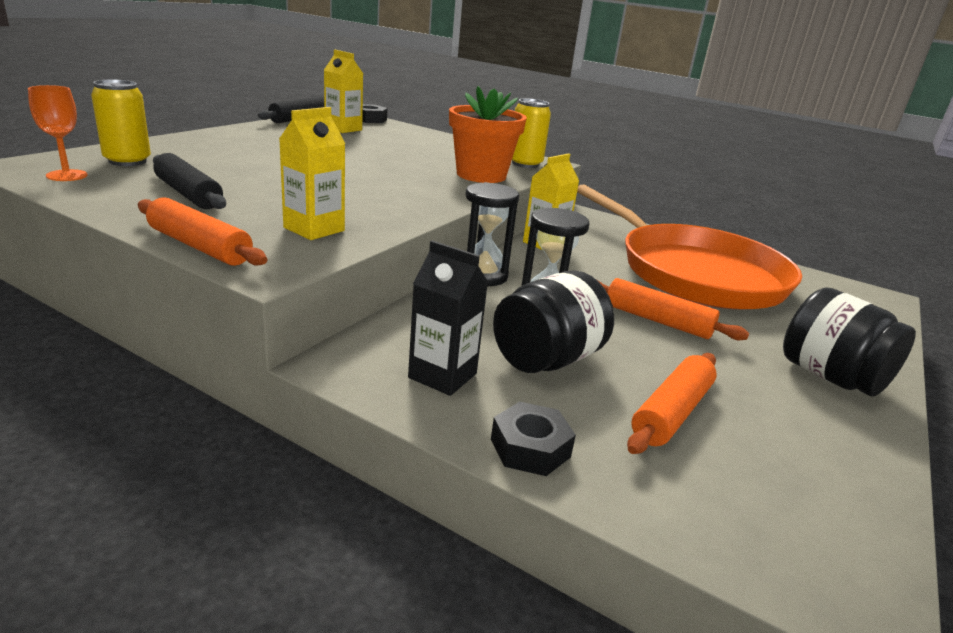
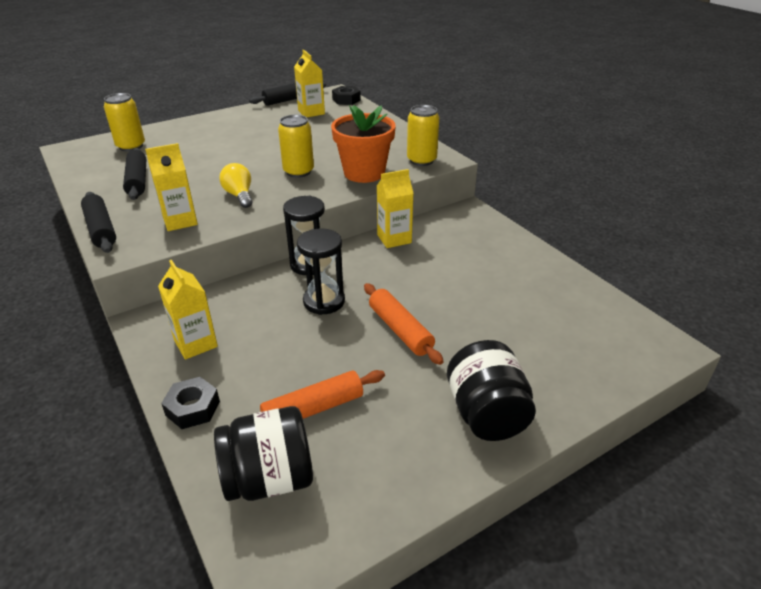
camera: 30 degrees right, 10 degrees up
(67, 175) = (86, 159): orange goblet -> none
(199, 246) = (101, 229): orange rolling pin -> black rolling pin
(361, 200) = (239, 195): none -> yellow light bulb
(404, 177) = (298, 172): none -> yellow can
(442, 376) = (196, 343): black carton -> yellow carton
(546, 359) = (275, 346): black jar -> black jar (269, 478)
(694, 273) = (495, 288): orange pan -> none

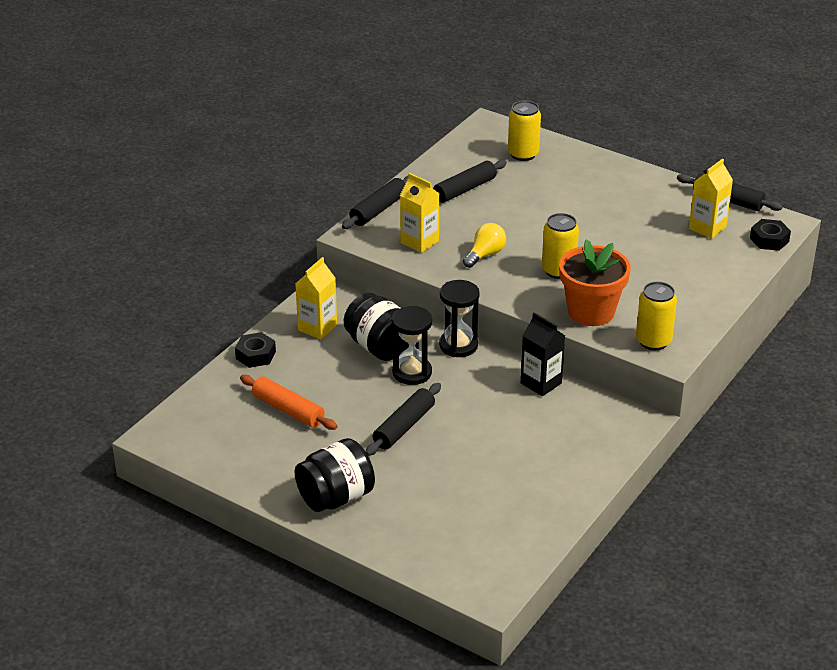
camera: 65 degrees right, 0 degrees up
(269, 478) = (219, 412): black jar -> black jar (379, 347)
(394, 239) = (541, 383): yellow carton -> black carton
(400, 330) = (404, 426): orange rolling pin -> black rolling pin

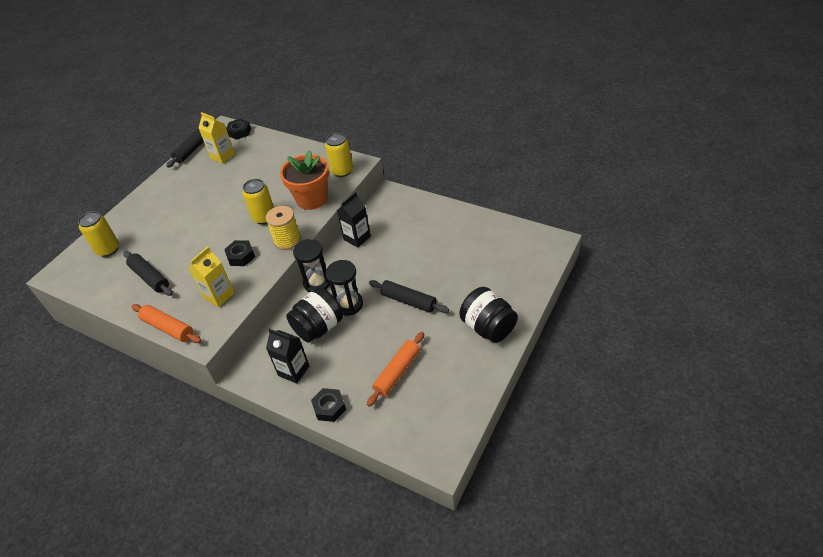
camera: 90 degrees left, 10 degrees up
(317, 327) = (293, 371): yellow carton -> black carton
(378, 210) = (168, 328): black rolling pin -> orange rolling pin
(485, 255) = (241, 256): yellow light bulb -> black nut
(507, 291) = (287, 240): none -> yellow spool

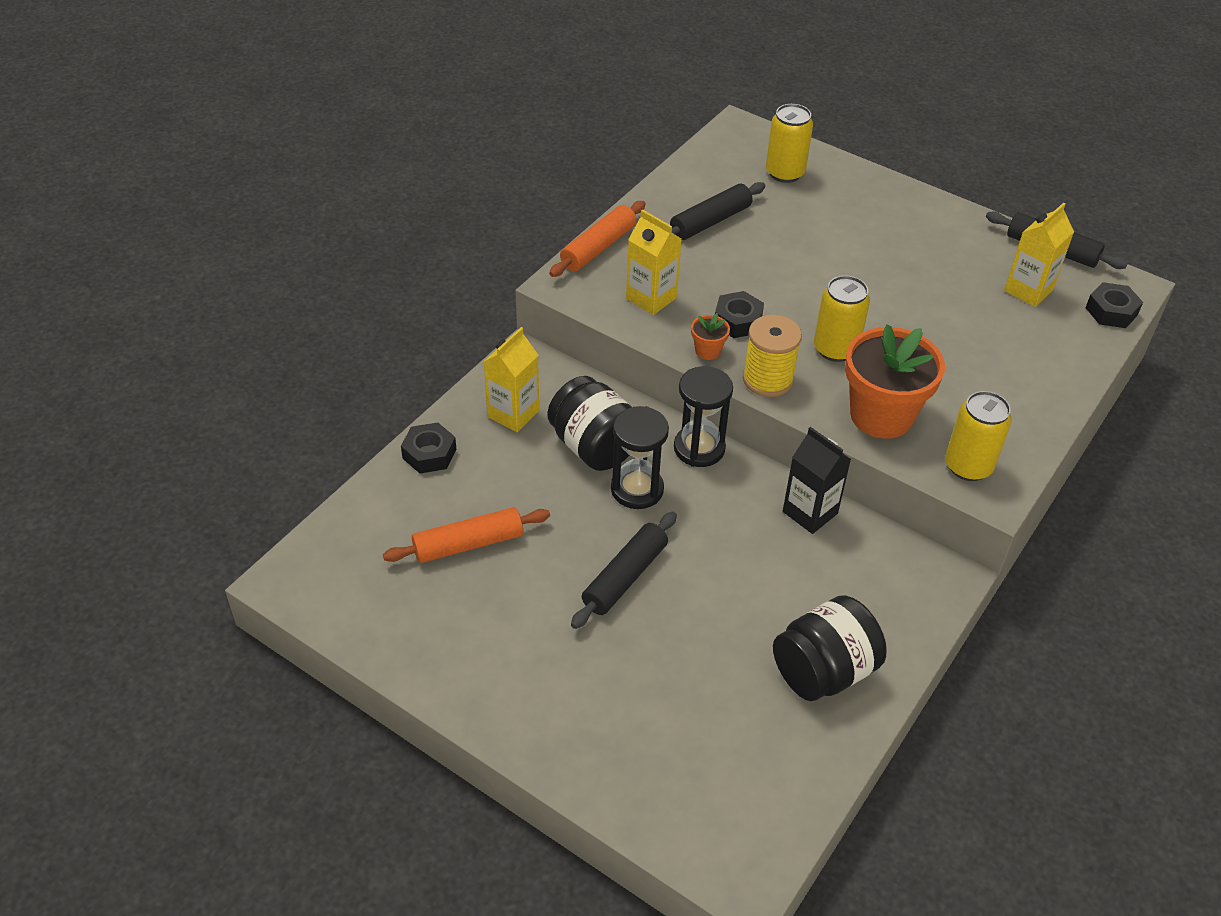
camera: 90 degrees right, 0 degrees up
(265, 266) = (708, 351): none -> orange flower pot
(293, 371) = (513, 414): black carton -> yellow carton
(397, 372) = (468, 544): orange rolling pin -> orange rolling pin turned 60 degrees counterclockwise
(488, 327) = (528, 694): black jar -> black jar (823, 671)

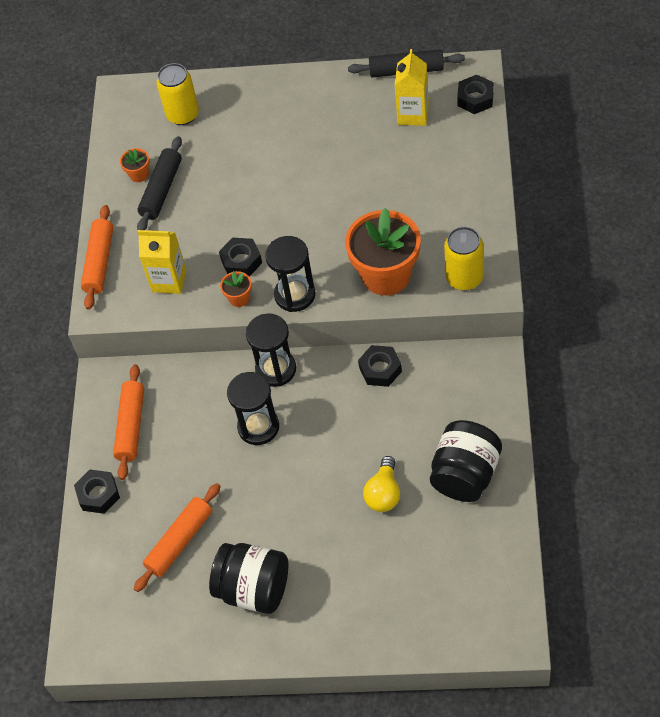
camera: 25 degrees left, 10 degrees up
(513, 414) = (131, 426): yellow carton -> orange rolling pin
(594, 447) = (206, 414): black jar -> black jar (254, 589)
(625, 577) = (299, 495): black rolling pin -> none
(699, 198) = (139, 174): none -> orange flower pot
(716, 633) = (384, 493): none -> yellow light bulb
(768, 379) = (295, 295): yellow spool -> black hourglass
(810, 512) = (380, 369): black carton -> black nut
(835, 349) = (321, 242): yellow can -> none

